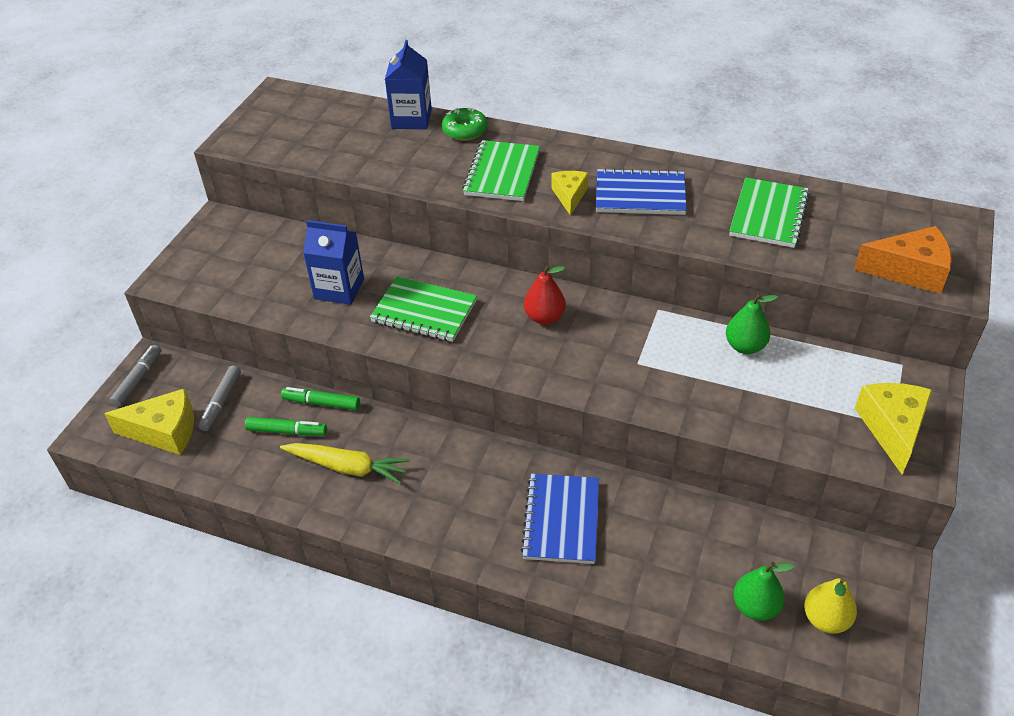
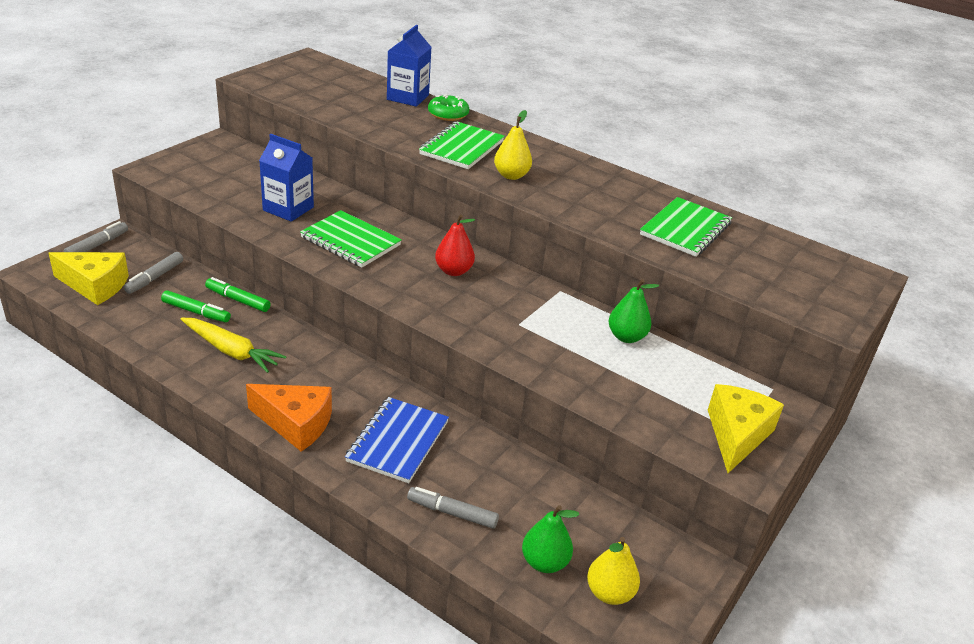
camera: 10 degrees right, 10 degrees down
(569, 196) = (511, 175): yellow cheese -> yellow pear
(640, 195) = (575, 189): blue notebook -> none
(648, 582) = (452, 513): none -> grey marker
(909, 271) = (798, 299): orange cheese -> orange cheese (296, 424)

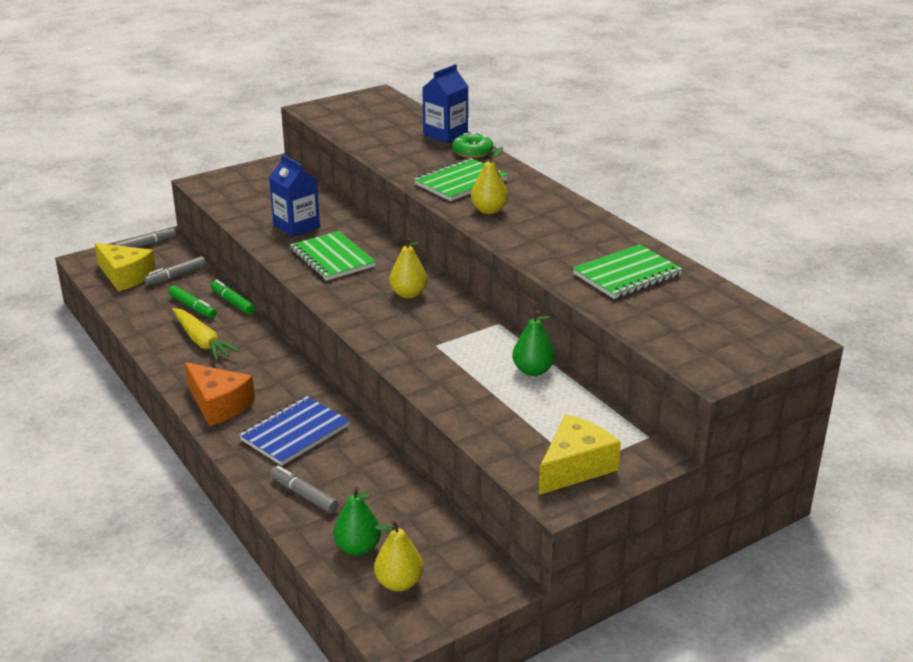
camera: 25 degrees right, 5 degrees down
(453, 271) = (408, 294): red pear -> yellow pear

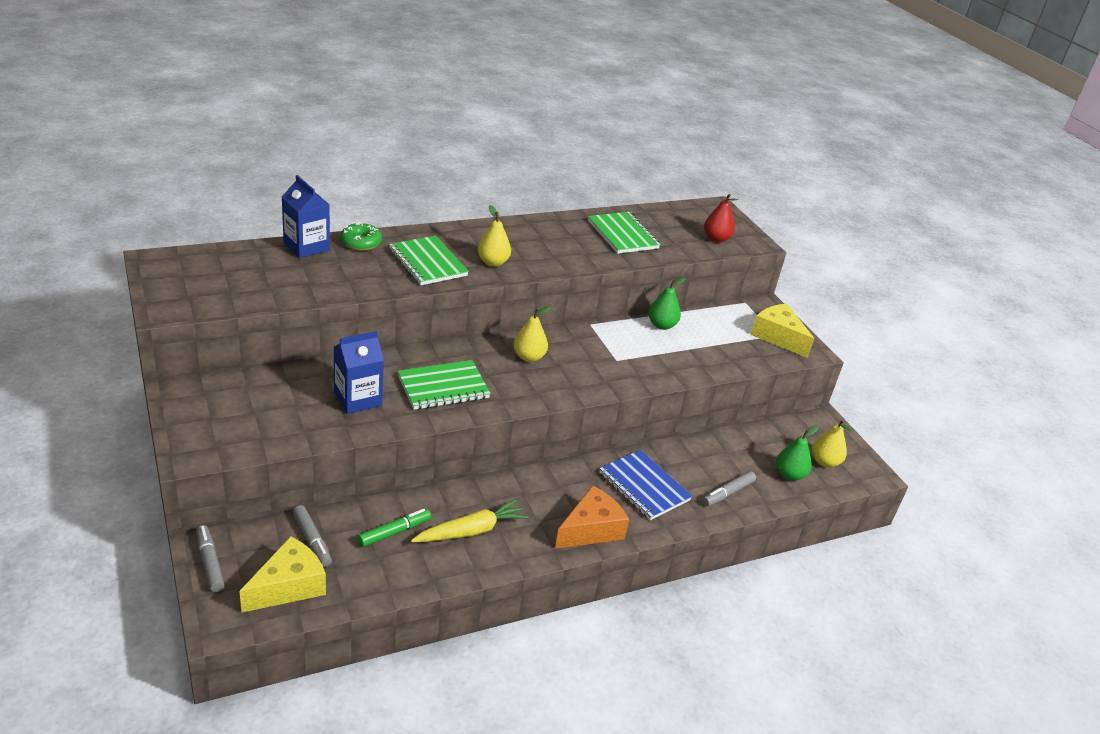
camera: 85 degrees left, 5 degrees up
(233, 302) = (397, 500): green marker -> none
(687, 340) = (716, 239): none -> red pear

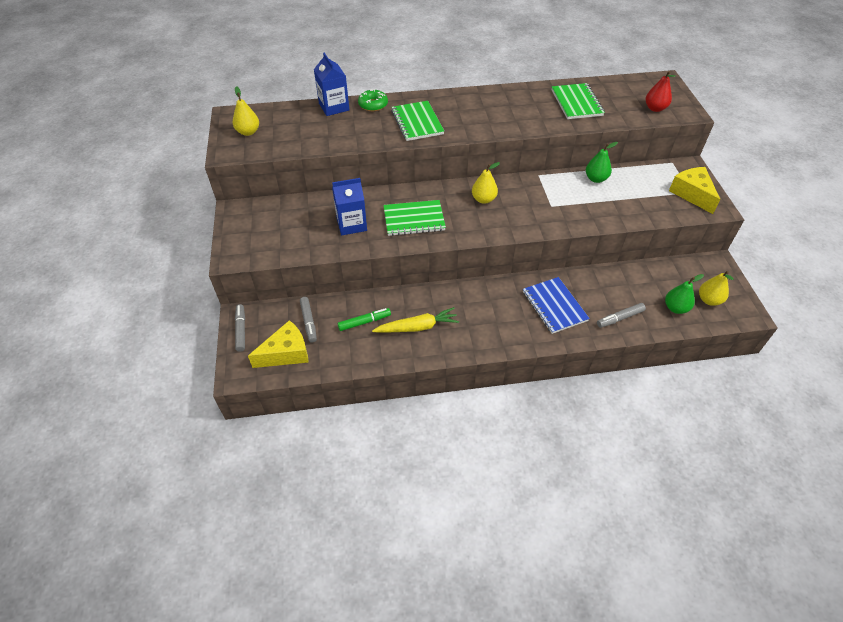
camera: 20 degrees right, 15 degrees up
(493, 262) = (466, 124): yellow pear -> yellow pear (248, 132)
(591, 529) = (505, 336): orange cheese -> none

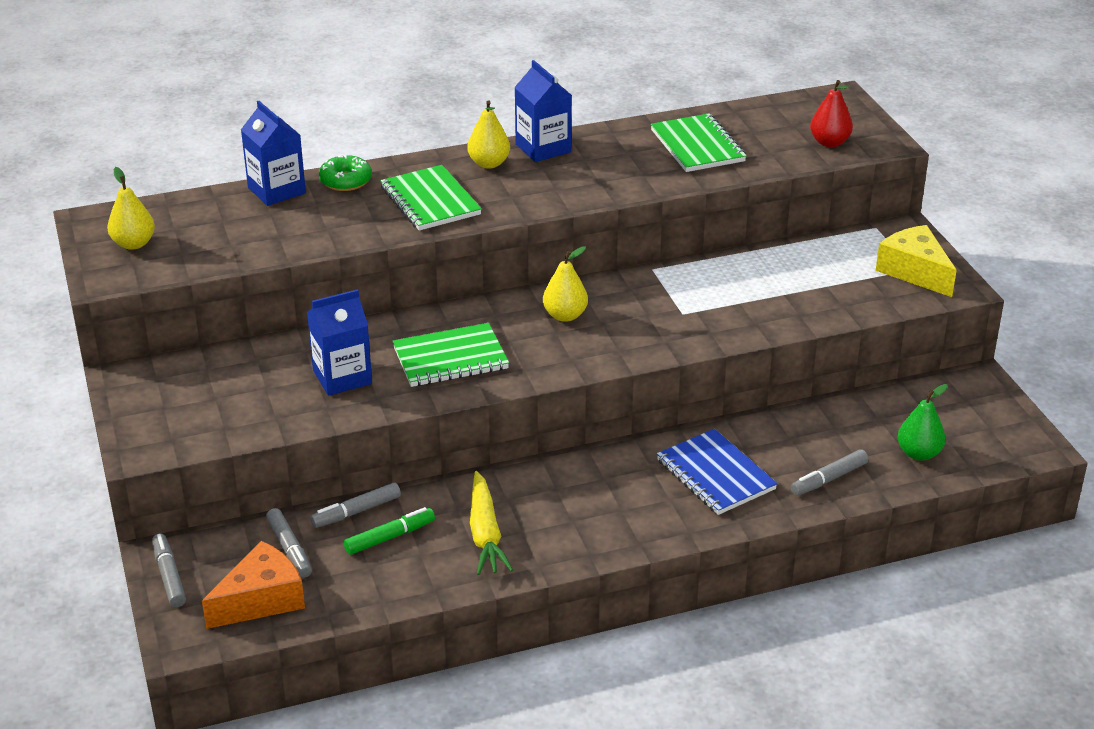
camera: 10 degrees left, 15 degrees down
(286, 353) = (261, 600): yellow cheese -> orange cheese
(350, 303) = (356, 512): none -> grey marker
(417, 327) = (485, 533): yellow carrot -> yellow carrot turned 105 degrees clockwise
(487, 95) = (543, 148): none -> blue carton
(596, 179) = (751, 265): green pear -> none
(709, 300) = (972, 435): yellow pear -> yellow pear (489, 163)

